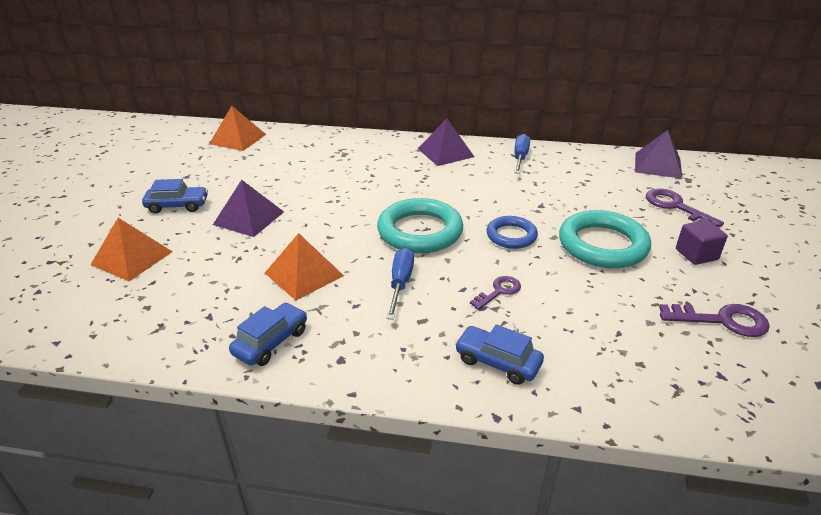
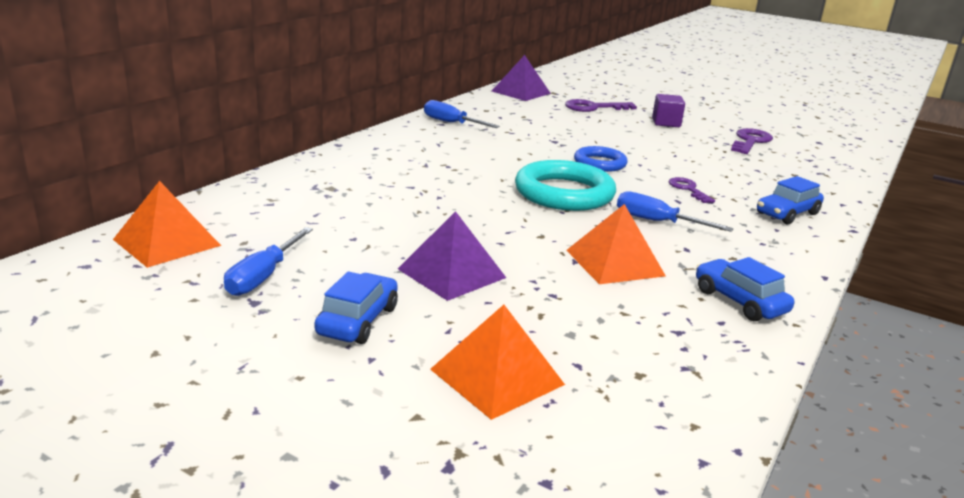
camera: 70 degrees left, 10 degrees down
(214, 170) = (263, 276): none -> blue screwdriver
(445, 152) = (399, 145): purple pyramid -> none
(602, 245) = (636, 141): turquoise ring -> none

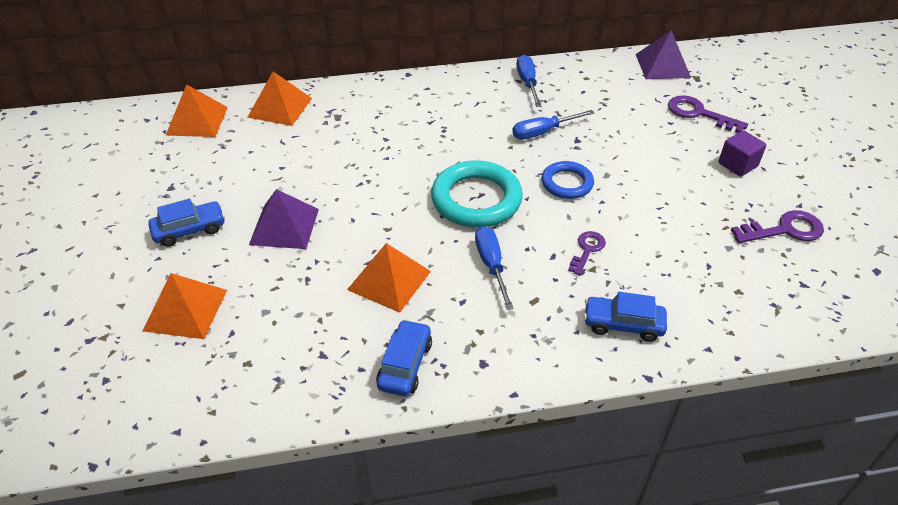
camera: 50 degrees right, 20 degrees up
(253, 201) = (280, 107): none -> orange pyramid
(263, 276) = (199, 172): blue screwdriver -> blue screwdriver (543, 132)

